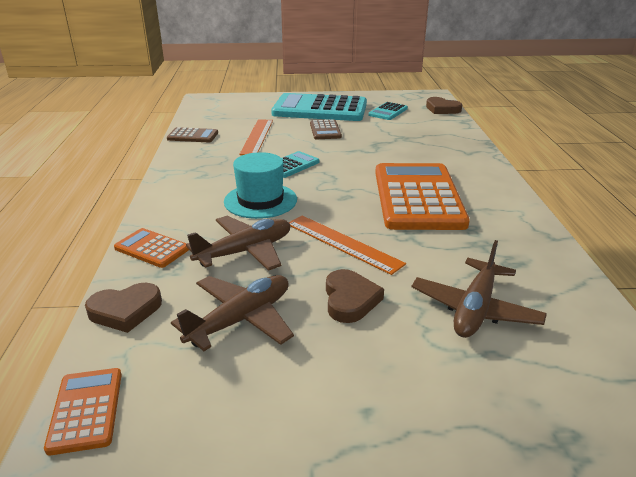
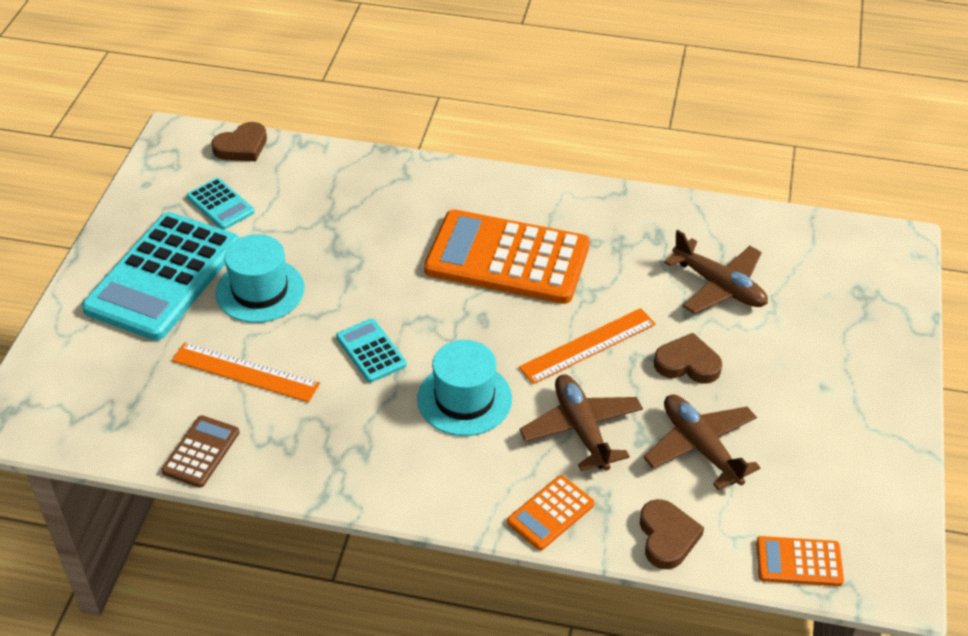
camera: 75 degrees left, 15 degrees up
(325, 130) = (260, 291): brown calculator -> turquoise hat

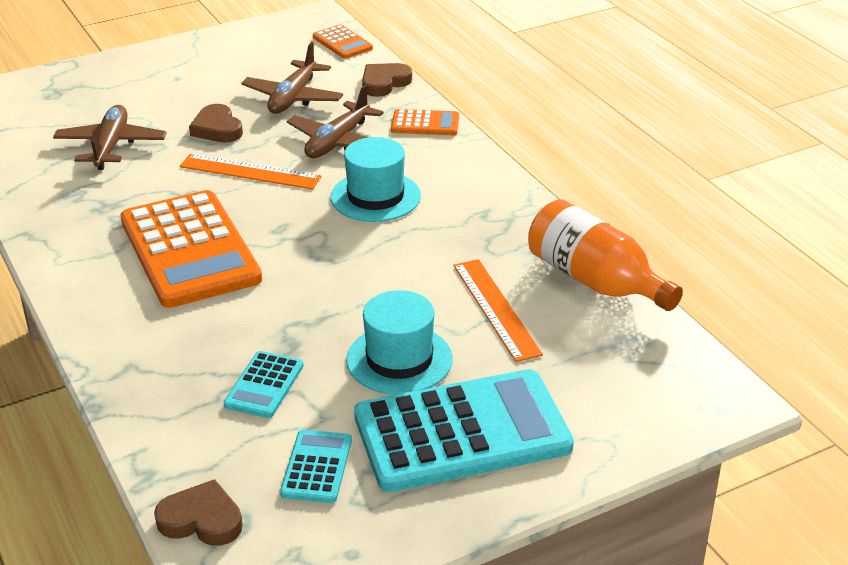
camera: 130 degrees left, 10 degrees down
(201, 452) = (595, 281): brown calculator -> orange bottle
(371, 351) = (386, 261): turquoise calculator -> turquoise calculator (264, 385)

